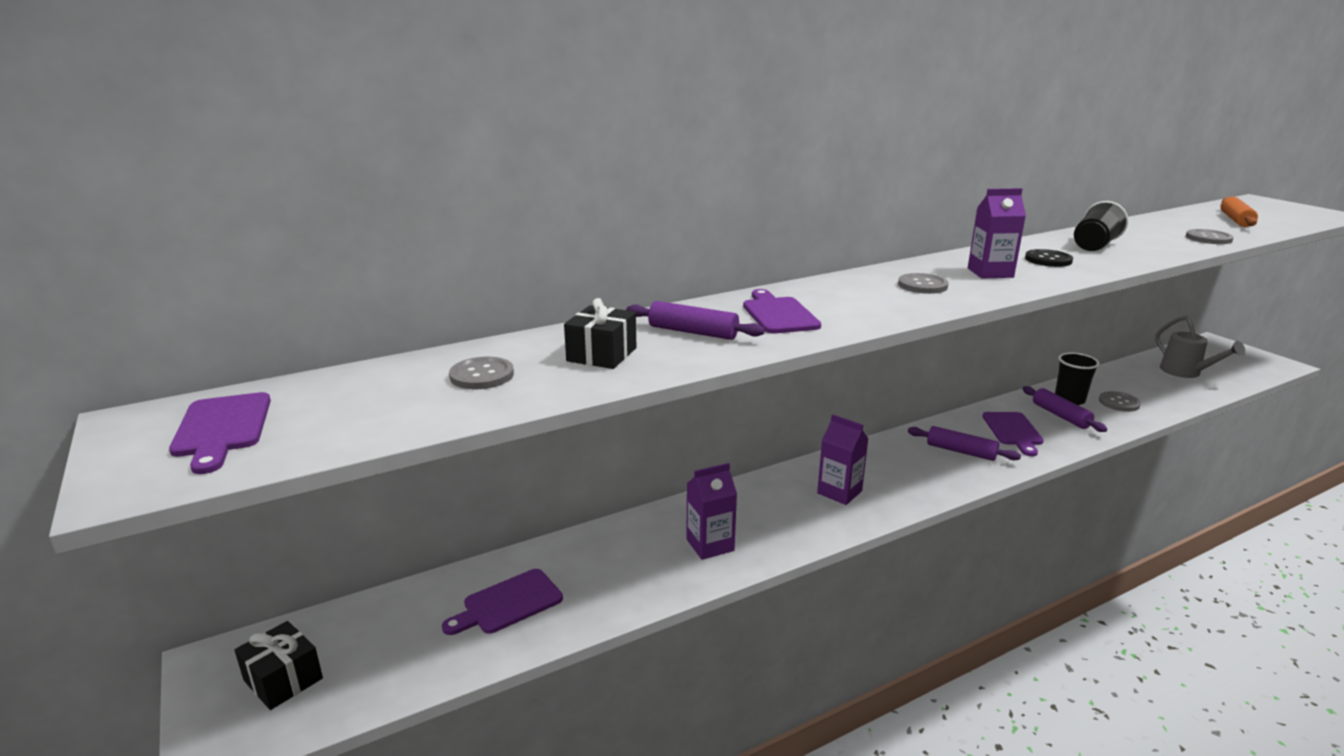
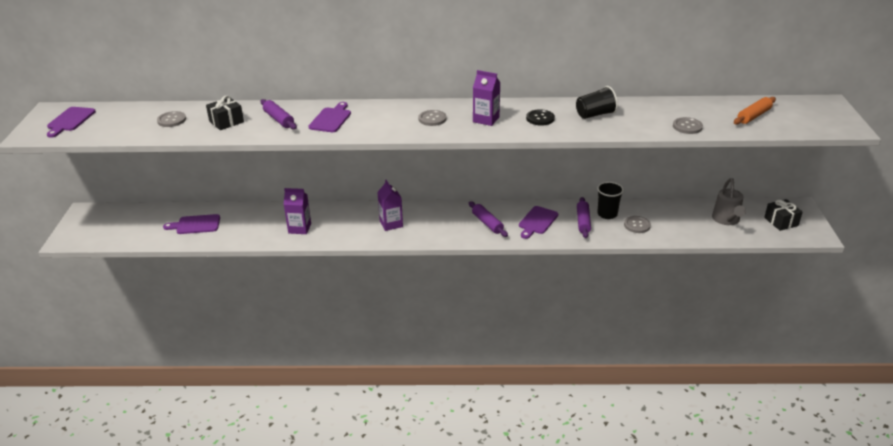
camera: 30 degrees right, 10 degrees up
(283, 679) = (100, 225): black gift -> black gift (781, 222)

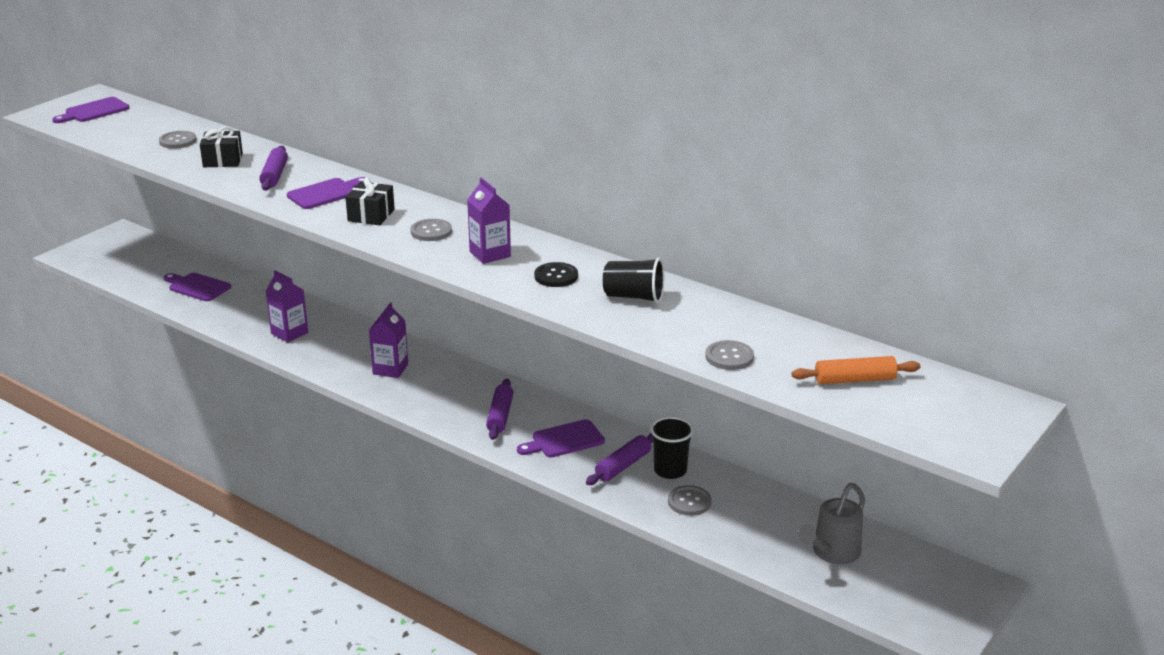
camera: 35 degrees right, 5 degrees down
(781, 222) = (916, 593): black gift -> black gift (371, 215)

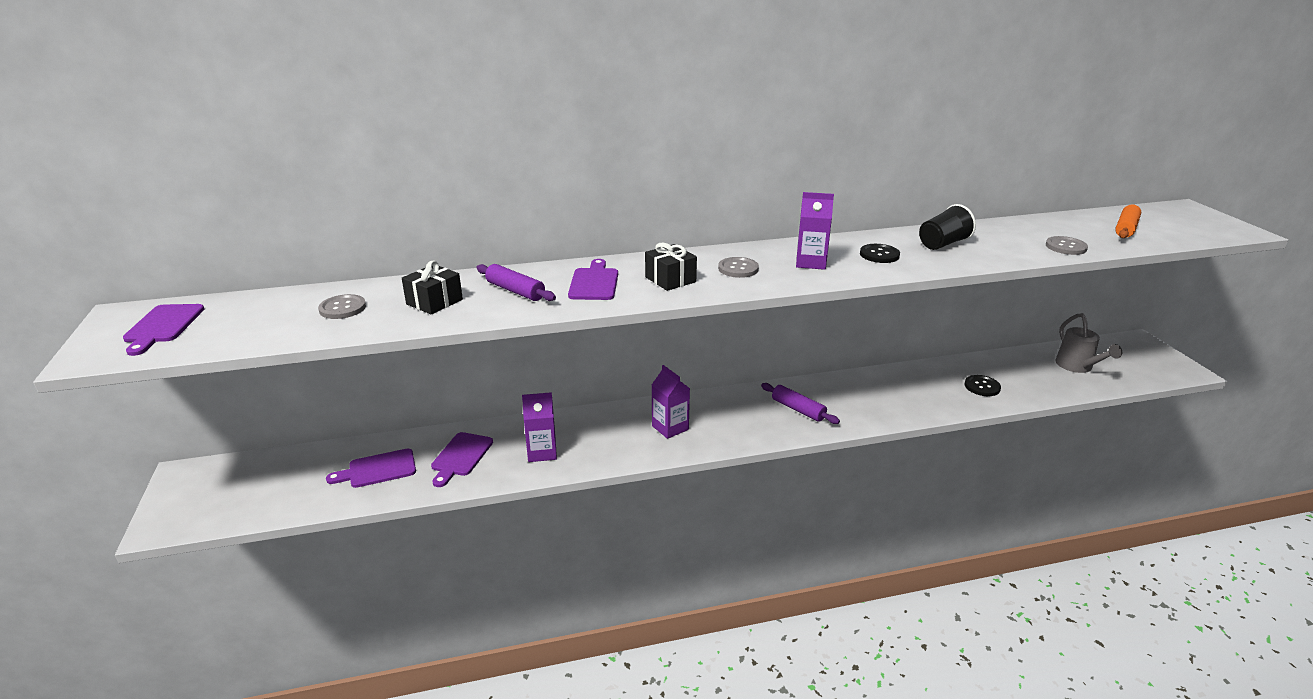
camera: 50 degrees left, 0 degrees up
(564, 440) = (859, 398): purple cutting board -> purple cutting board (461, 457)
(623, 466) = (915, 391): purple rolling pin -> none
(670, 470) = (937, 378): black cup -> none
(689, 502) = (982, 387): grey button -> black button

